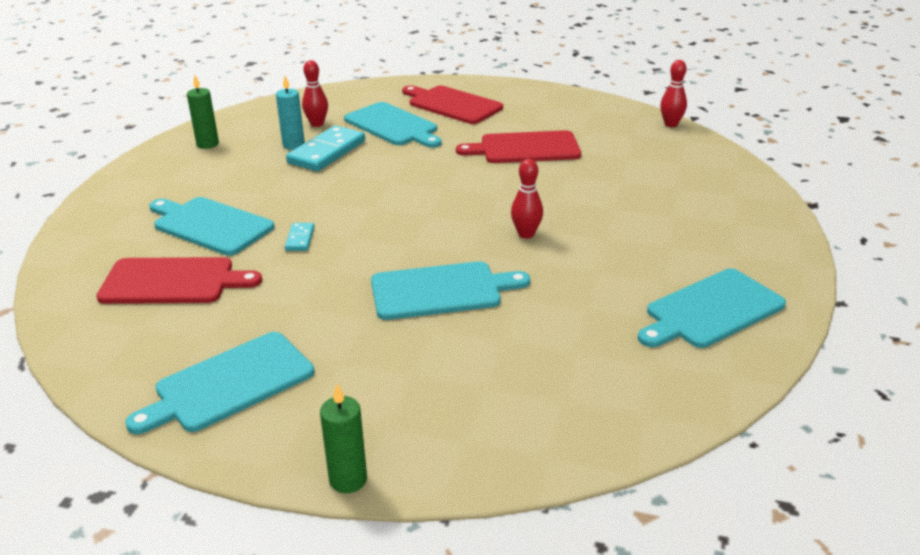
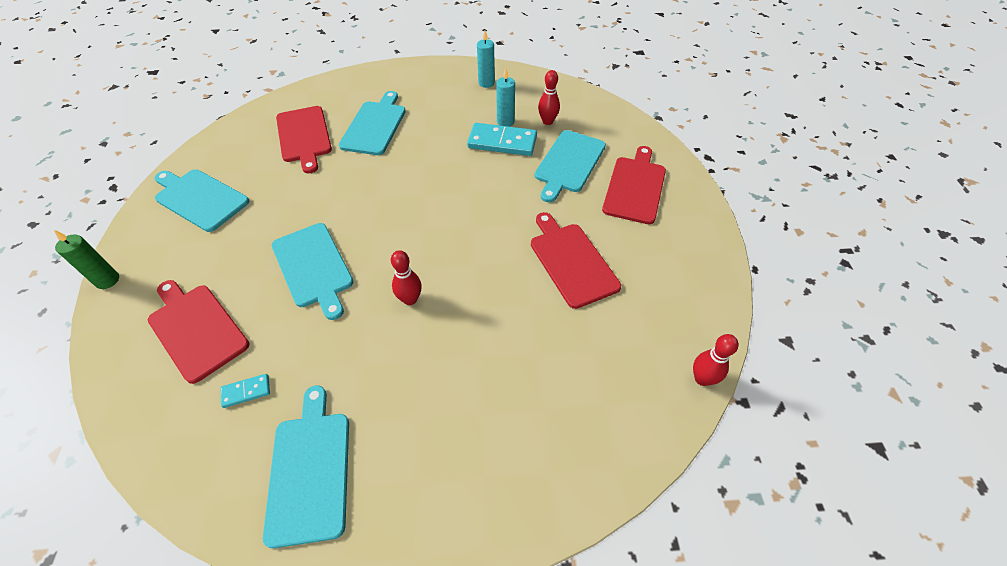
camera: 70 degrees right, 20 degrees up
(207, 144) = (486, 83): green candle -> turquoise candle
(300, 239) = (368, 172): turquoise domino -> turquoise domino (246, 391)
(493, 386) = (196, 329): none -> red cutting board
(711, 310) = (310, 470): turquoise cutting board -> turquoise cutting board turned 45 degrees clockwise

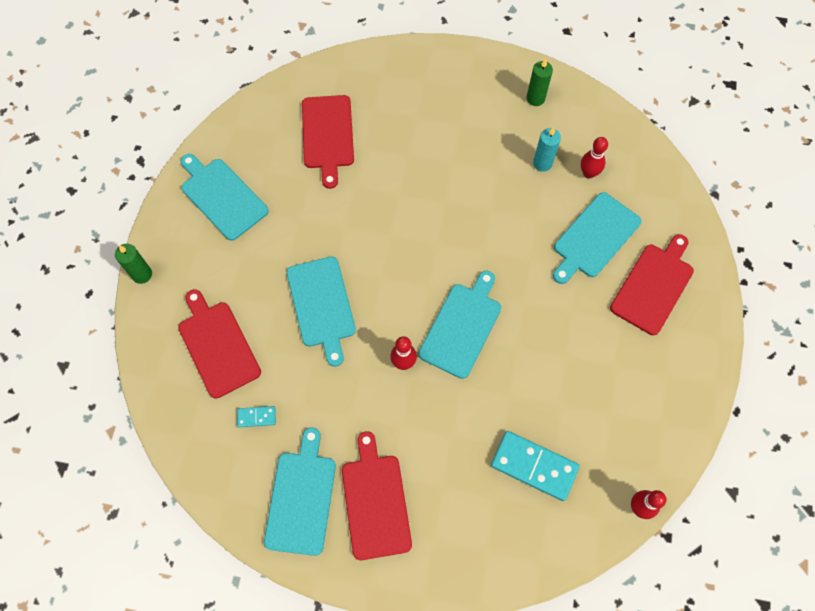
camera: 15 degrees right, 15 degrees up
(374, 126) = (402, 137): turquoise cutting board -> turquoise cutting board (462, 327)
(486, 83) = (535, 98): turquoise candle -> green candle
(502, 142) = (532, 192): turquoise domino -> turquoise domino (534, 466)
(571, 261) = (561, 359): red cutting board -> red cutting board (375, 502)

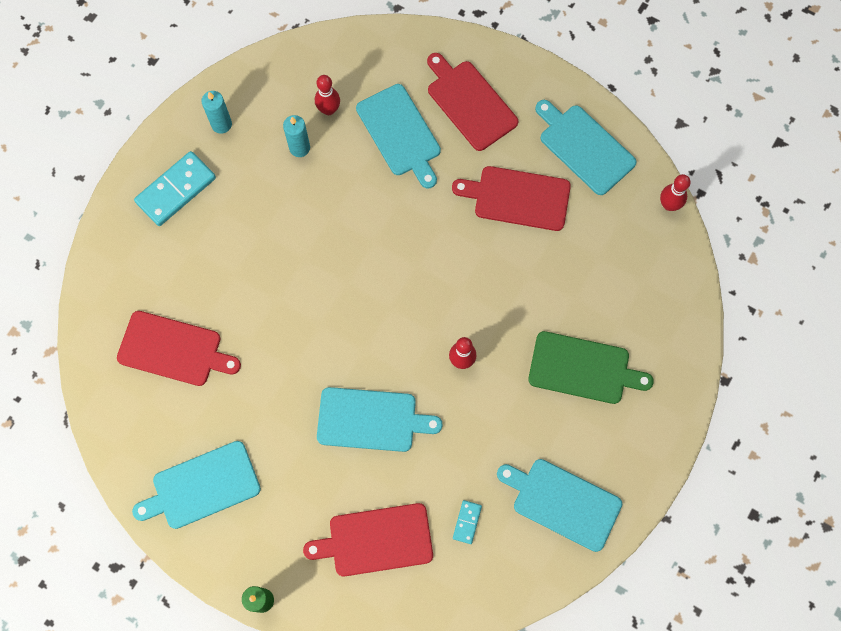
camera: 70 degrees left, 5 degrees up
(375, 502) = (589, 434): red cutting board -> red cutting board (517, 198)
(437, 475) = (583, 368): none -> green cutting board
(462, 327) = (445, 292): turquoise cutting board -> turquoise cutting board (584, 147)
(534, 466) = (603, 279): turquoise domino -> turquoise domino (176, 190)
(535, 98) = (221, 124): green candle -> turquoise candle

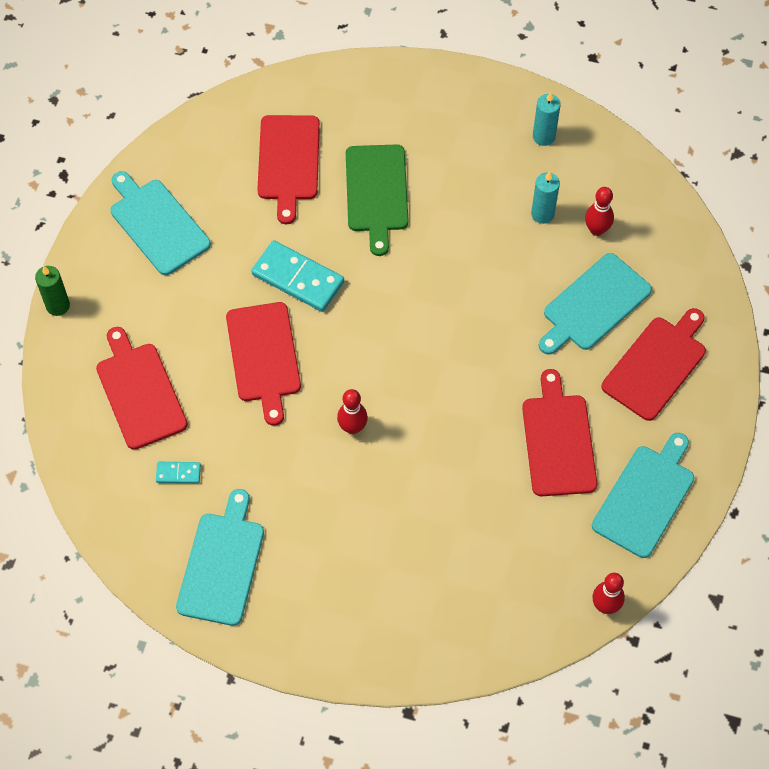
camera: 75 degrees right, 10 degrees down
(176, 190) = (457, 117): turquoise domino -> turquoise domino (298, 278)
(371, 419) = (264, 356): turquoise cutting board -> red cutting board
(583, 368) = (378, 553): green cutting board -> green cutting board (377, 192)

